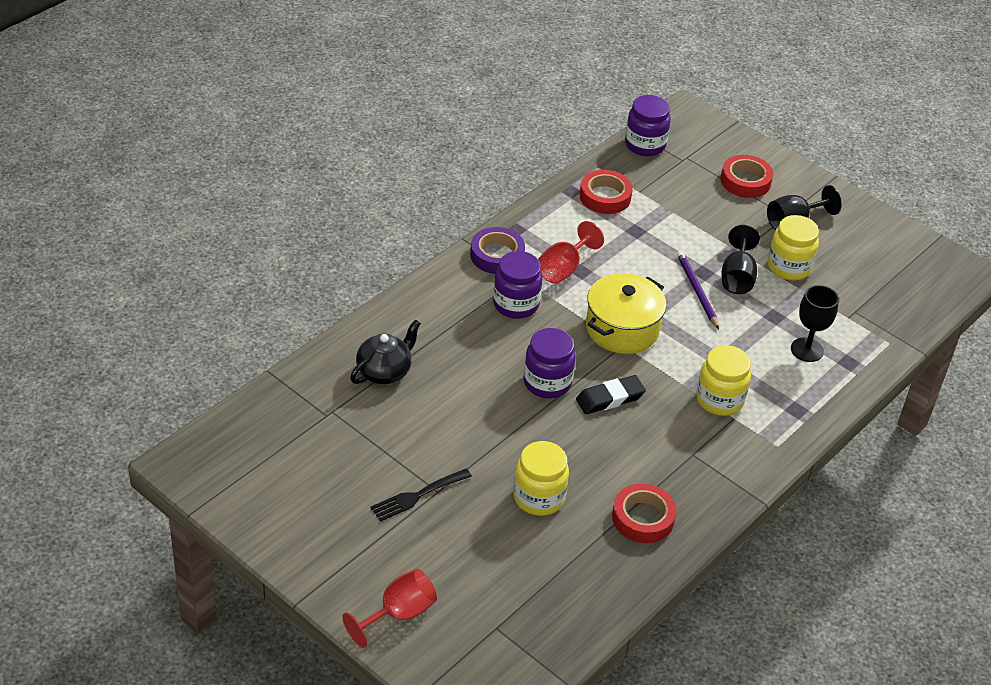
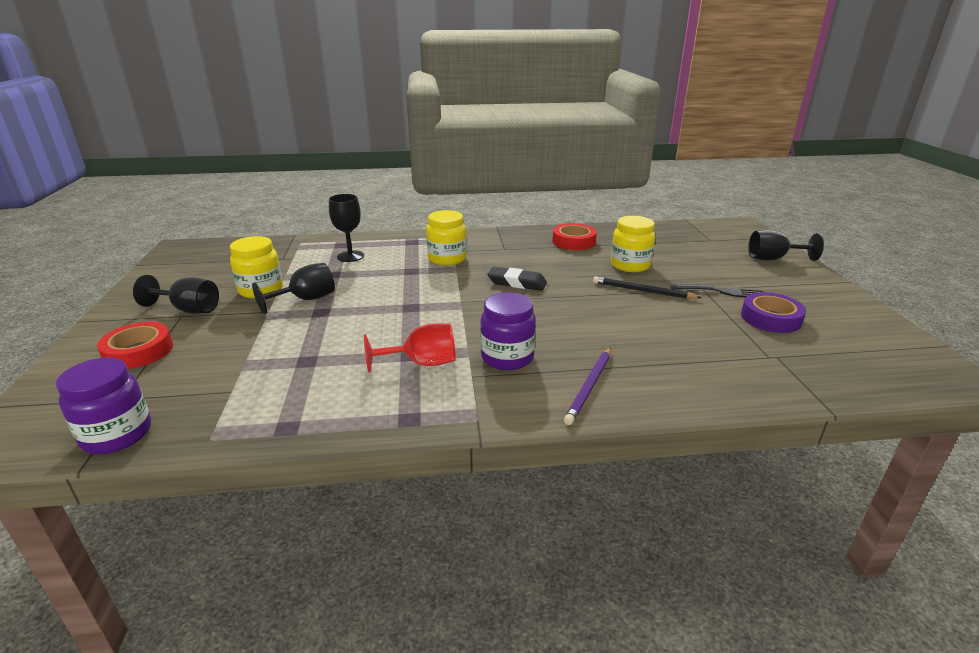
camera: 135 degrees left, 15 degrees down
(384, 371) = (693, 363): black teapot -> none
(398, 614) = (773, 259): red goblet -> black goblet
(489, 453) = (643, 291): none -> black pencil
(497, 255) = (467, 404): purple tape -> purple tape (770, 318)
(547, 383) = (551, 305): purple jar -> none
(605, 197) = (269, 403): red tape -> none
(622, 329) = (445, 308): yellow pot -> none
(697, 291) = (350, 305): purple pencil -> purple pencil (590, 386)

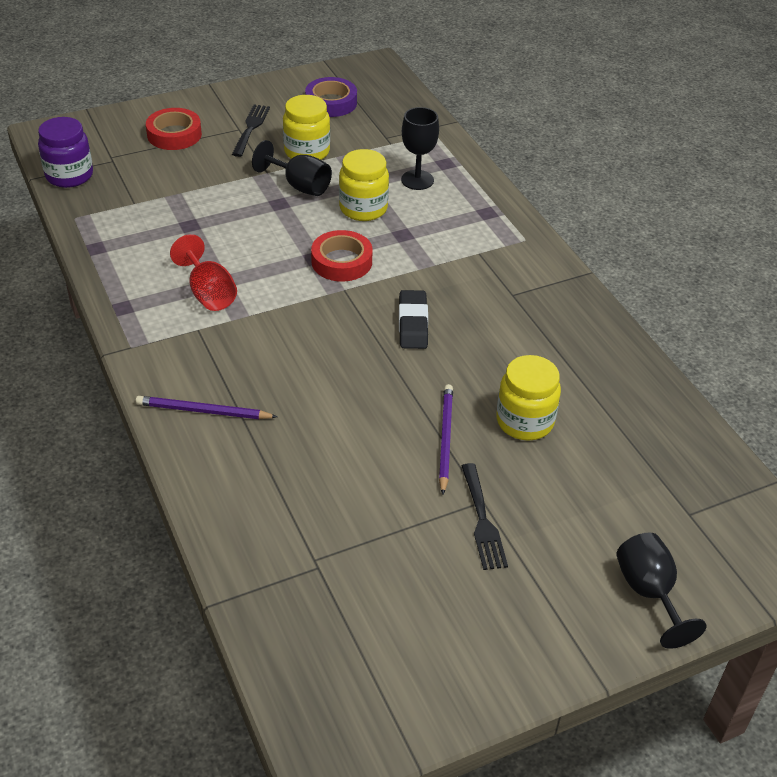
camera: 70 degrees right, 15 degrees up
(188, 309) = (251, 128): black goblet -> black fork
(447, 259) = (452, 253): yellow jar -> yellow jar (363, 208)
(507, 357) = (238, 346): purple jar -> none
(573, 241) = (580, 356): red tape -> red tape (341, 261)
(643, 291) = (445, 439): black pencil -> purple pencil
(770, 318) = (420, 570): purple tape -> purple tape (331, 102)

